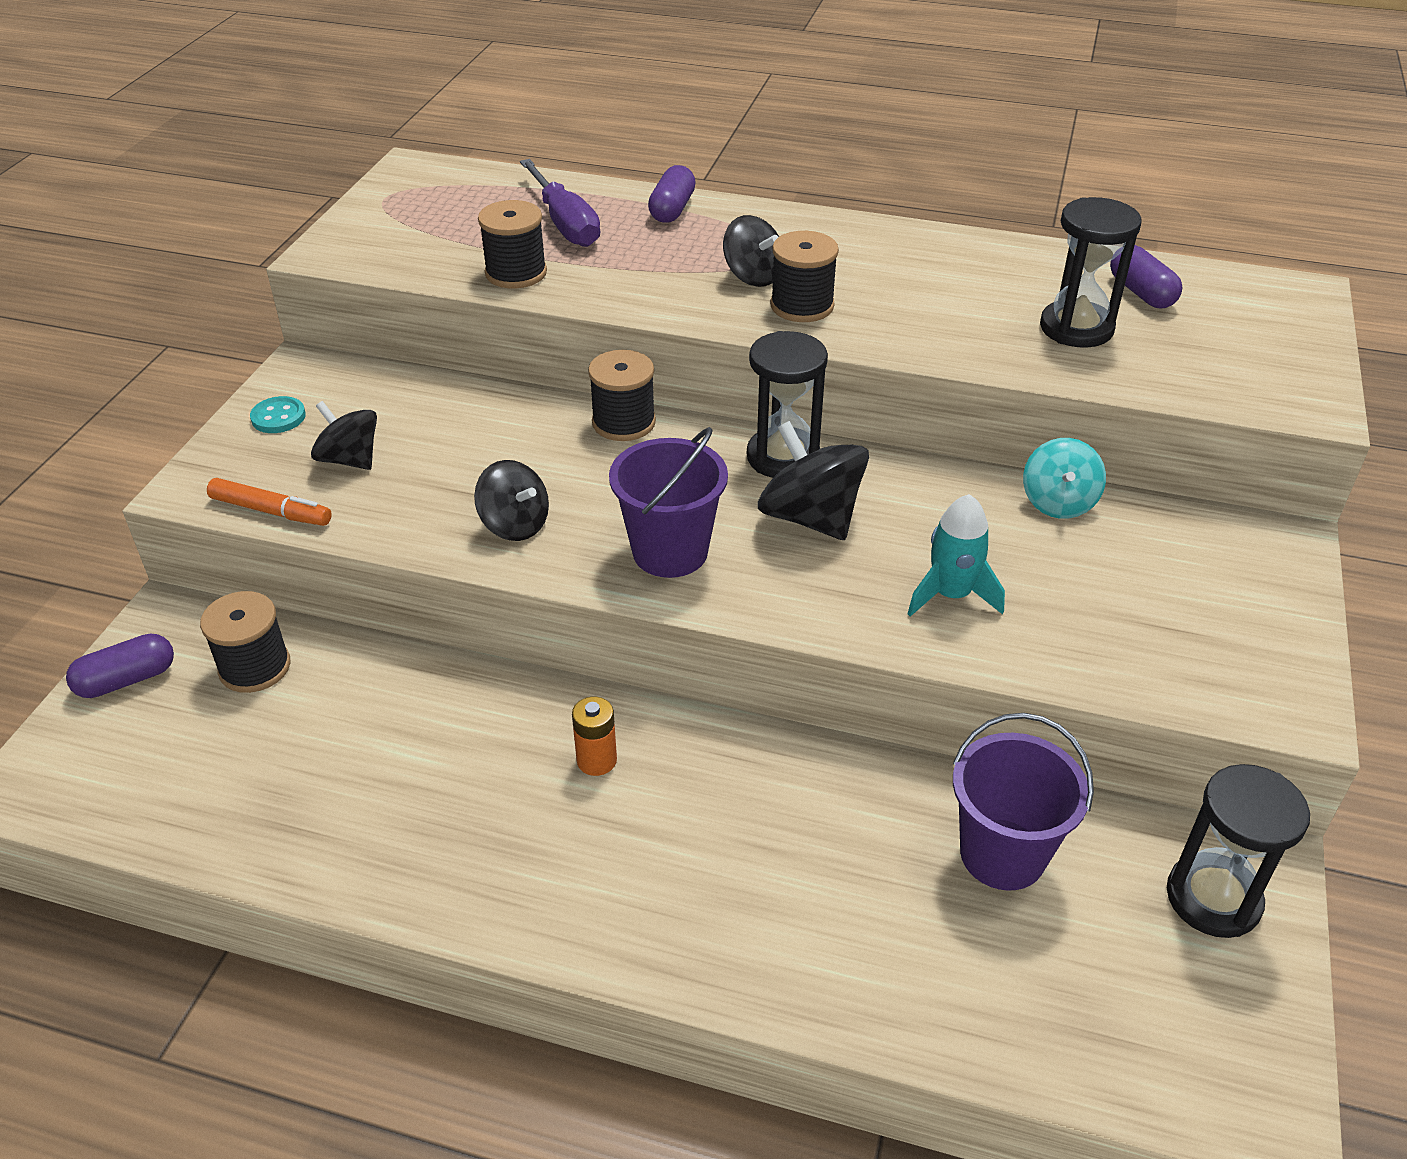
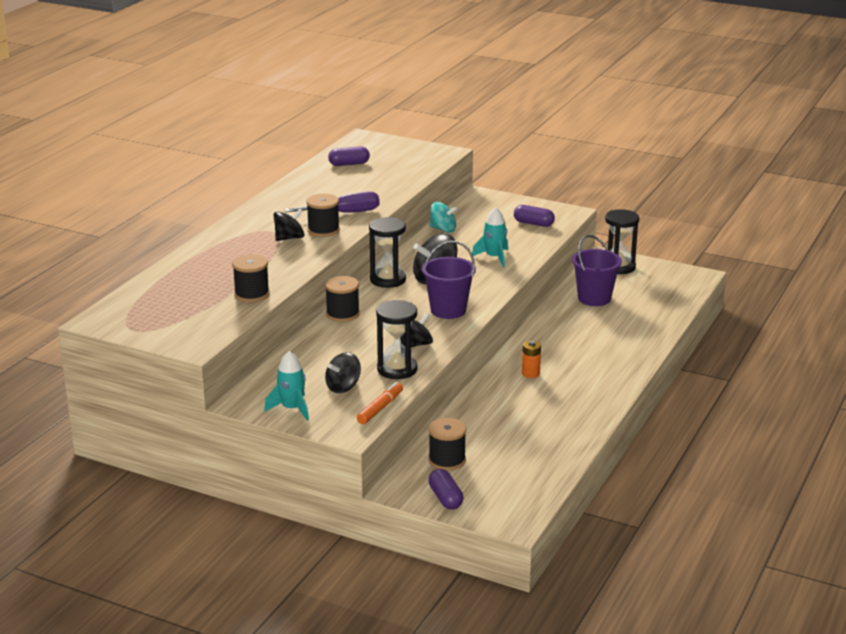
camera: 80 degrees left, 15 degrees down
(278, 417) = (292, 409): turquoise button -> turquoise rocket
(565, 223) = (203, 279): purple screwdriver -> purple screwdriver (344, 213)
(672, 209) = (205, 251): purple capsule -> purple capsule (533, 223)
(1076, 328) = (371, 180): black hourglass -> black hourglass (397, 369)

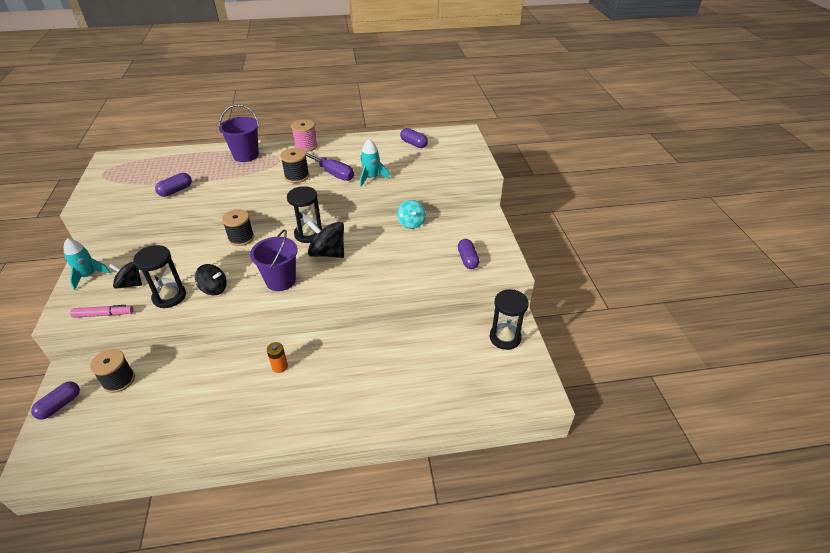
camera: 55 degrees right, 15 degrees up
(252, 294) = (176, 191): black spool -> purple capsule
(263, 212) = (306, 146): none -> pink spool
(289, 238) = (273, 170): black spinning top -> none
(380, 408) = (104, 314): orange marker -> pink marker
(494, 257) = (388, 265): turquoise rocket -> turquoise rocket (371, 178)
(594, 298) = (435, 347): purple bucket -> purple bucket (246, 155)

